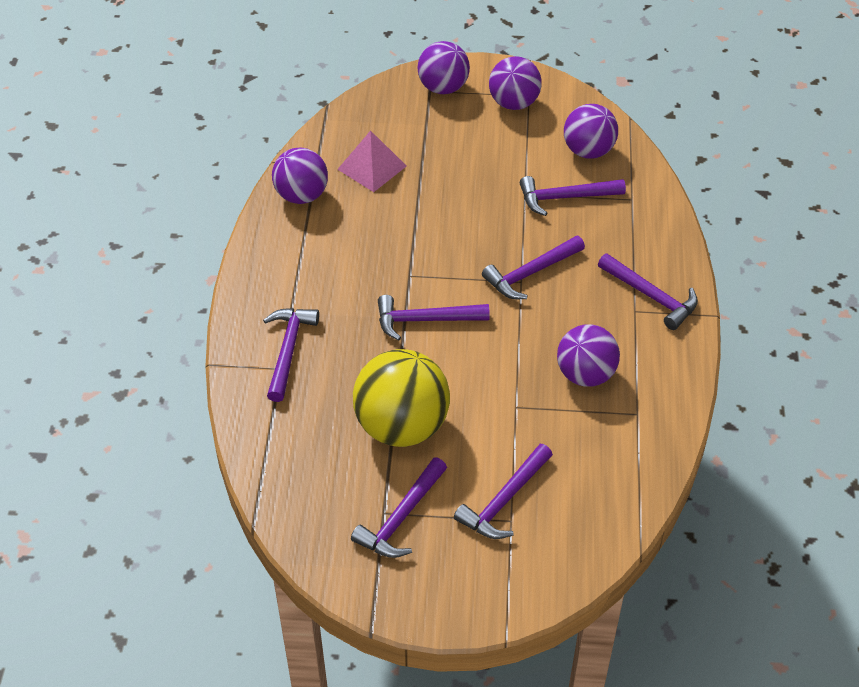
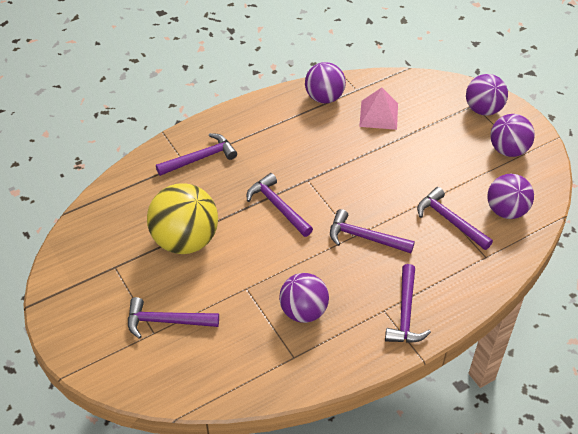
camera: 55 degrees right, 0 degrees up
(401, 518) = (116, 277): purple hammer -> none

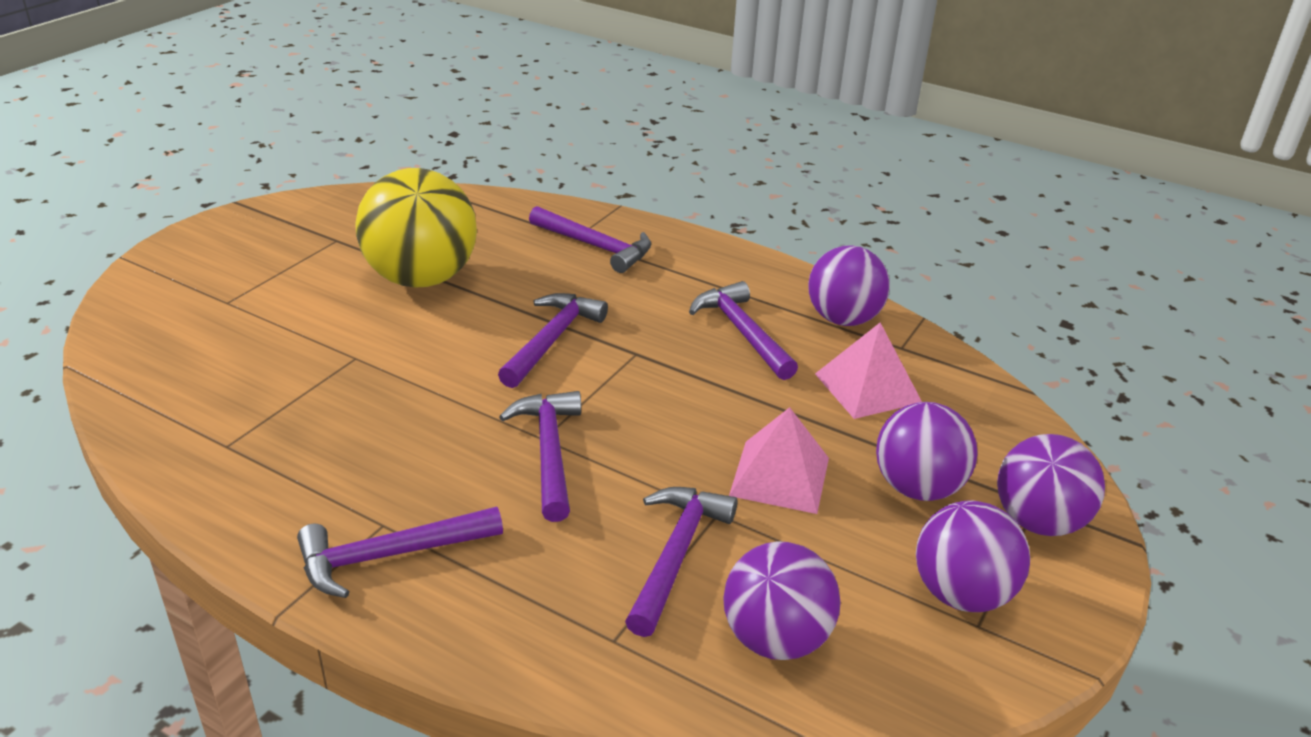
camera: 60 degrees right, 15 degrees down
(166, 321) = (253, 306): purple hammer -> purple hammer (742, 332)
(303, 311) = (334, 428): purple ball -> purple ball (917, 488)
(420, 169) = (779, 476): none -> pink pyramid

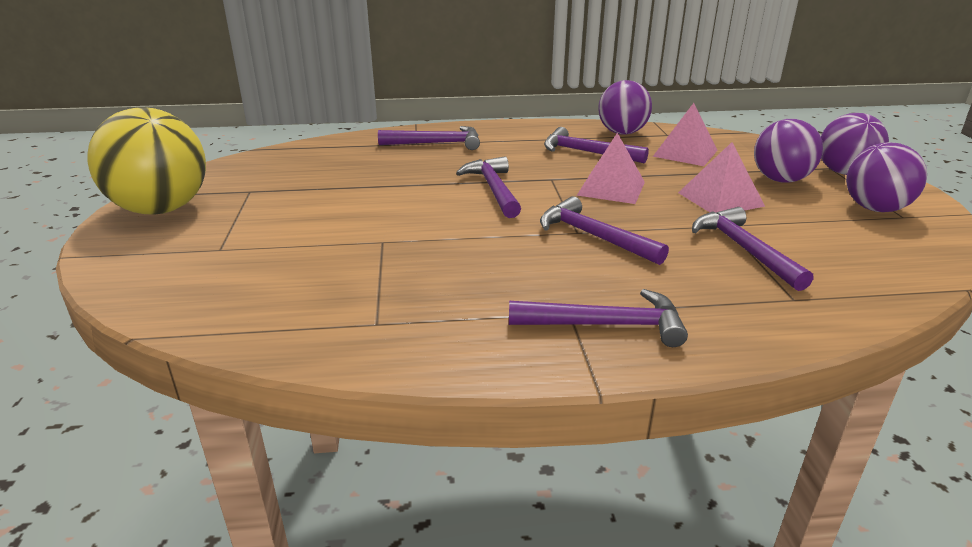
camera: 35 degrees left, 5 degrees down
(389, 556) = (606, 325): purple hammer -> purple hammer turned 120 degrees counterclockwise
(421, 279) = (353, 190): yellow ball -> yellow ball (162, 209)
(678, 398) = (611, 188): none -> pink pyramid
(775, 639) = (852, 260): purple ball -> none

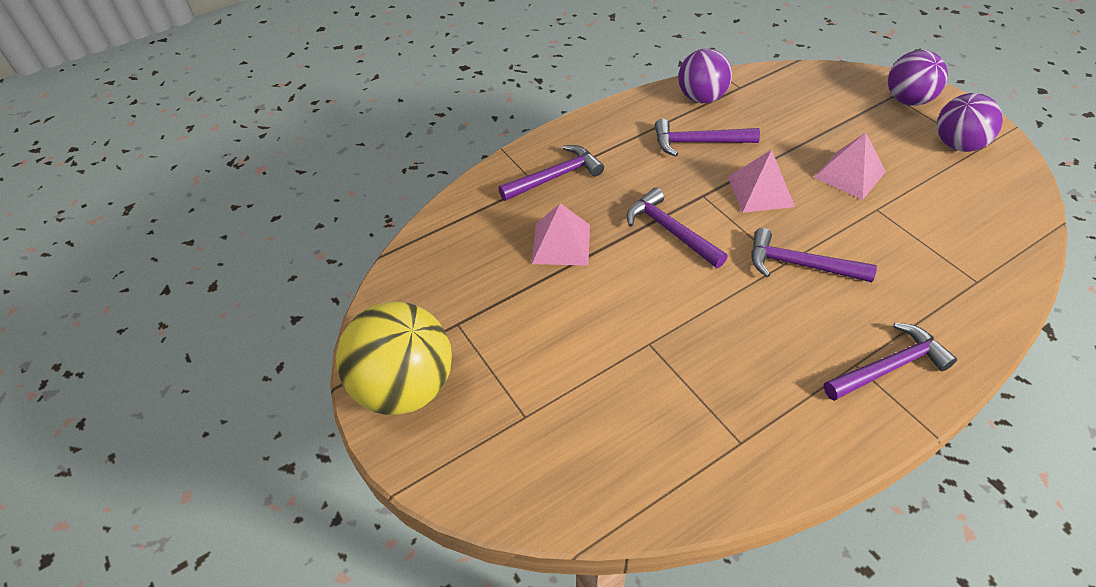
camera: 25 degrees left, 20 degrees up
(685, 153) = (776, 113): pink pyramid -> pink pyramid (561, 243)
(744, 250) = (910, 236): purple hammer -> none
(780, 180) = (872, 128): purple ball -> none

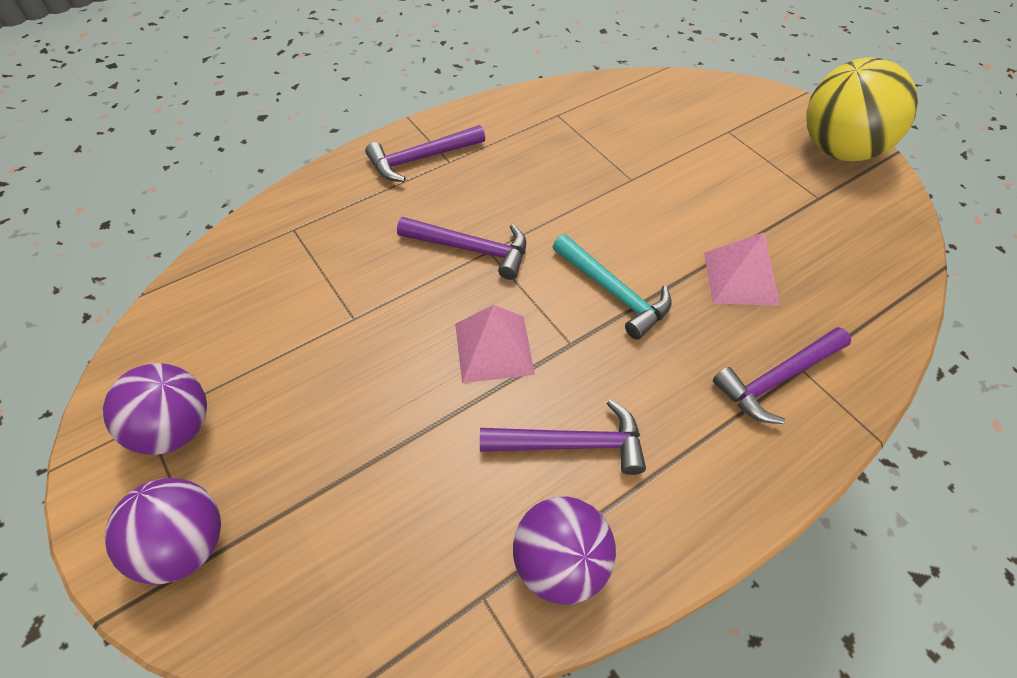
camera: 175 degrees right, 5 degrees up
(670, 231) = (613, 292): purple hammer -> turquoise hammer
(849, 174) = (364, 374): pink pyramid -> none

